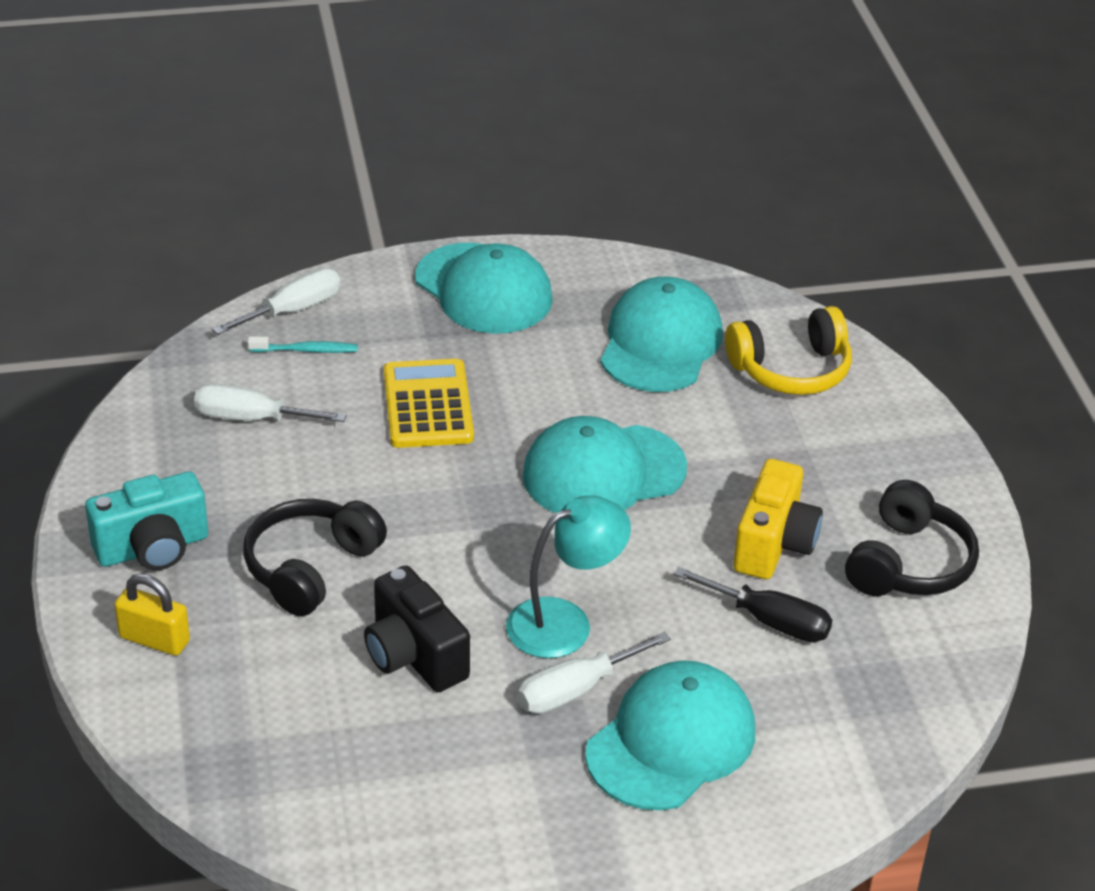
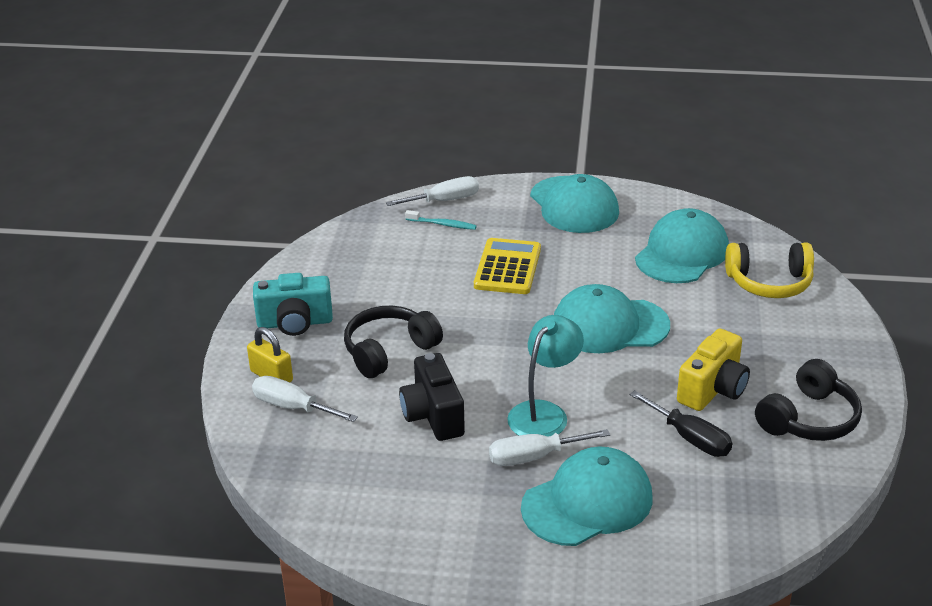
camera: 20 degrees right, 5 degrees down
(252, 418) = (390, 258): white screwdriver -> white screwdriver (293, 407)
(564, 622) = (544, 413): turquoise lamp -> turquoise lamp turned 45 degrees counterclockwise

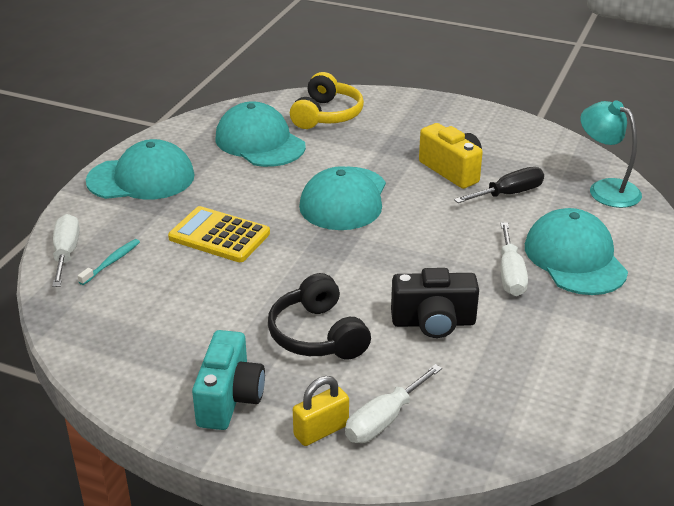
camera: 75 degrees left, 0 degrees up
(544, 413) = (452, 257): turquoise lamp -> turquoise lamp (605, 189)
(809, 419) = (502, 140): black headphones -> none

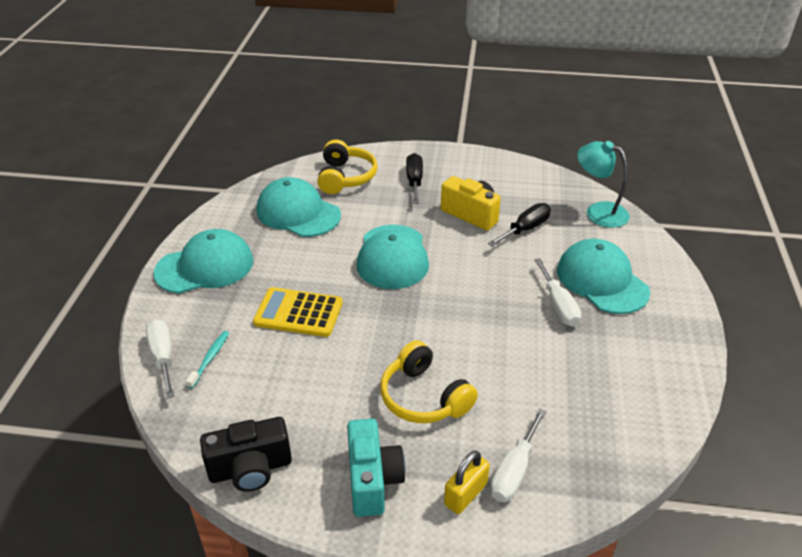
camera: 15 degrees left, 5 degrees up
(317, 335) = (424, 397): black headphones -> yellow headphones
(402, 129) = (414, 181): none -> black screwdriver
(433, 322) = (515, 364): black camera -> black camera (250, 469)

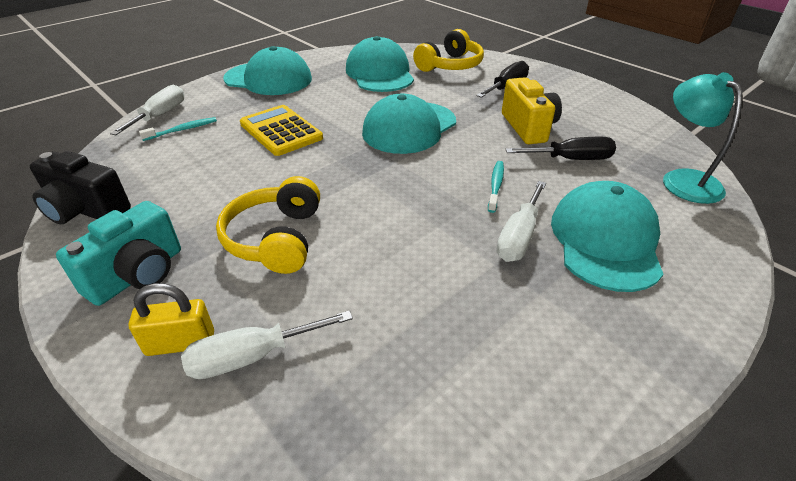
camera: 40 degrees right, 0 degrees up
(505, 276) = (495, 186): none -> turquoise toothbrush

